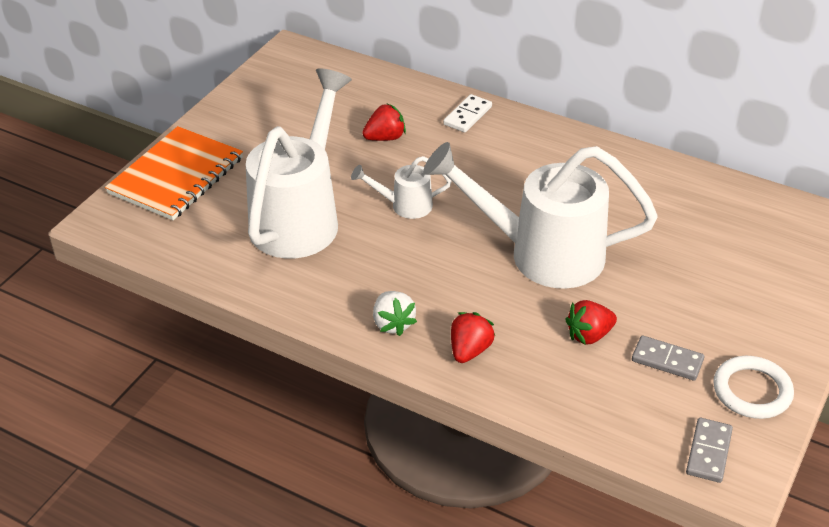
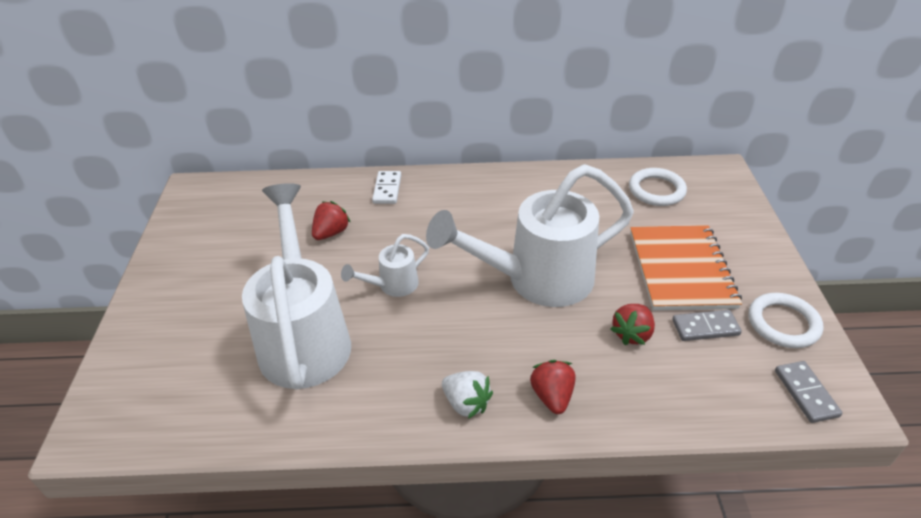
camera: 30 degrees left, 0 degrees up
(176, 176) = (148, 348): orange notebook -> orange notebook (681, 269)
(749, 220) = (656, 190): none -> white ring

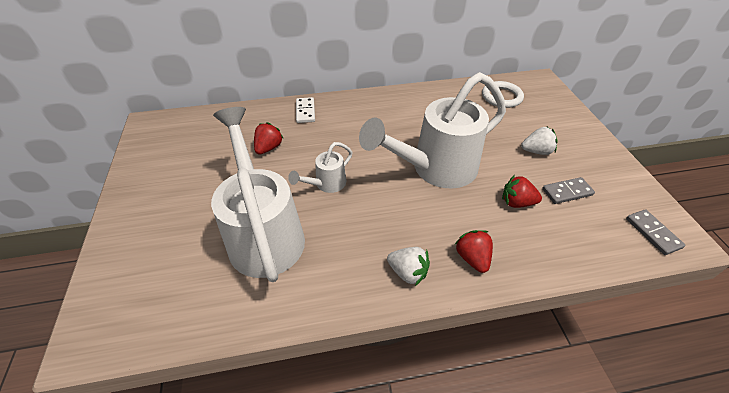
camera: 10 degrees left, 5 degrees up
(632, 334) = (517, 202): red strawberry -> red strawberry turned 75 degrees clockwise
(681, 269) = (536, 151): orange notebook -> white strawberry
(783, 323) = (619, 183): white ring -> none

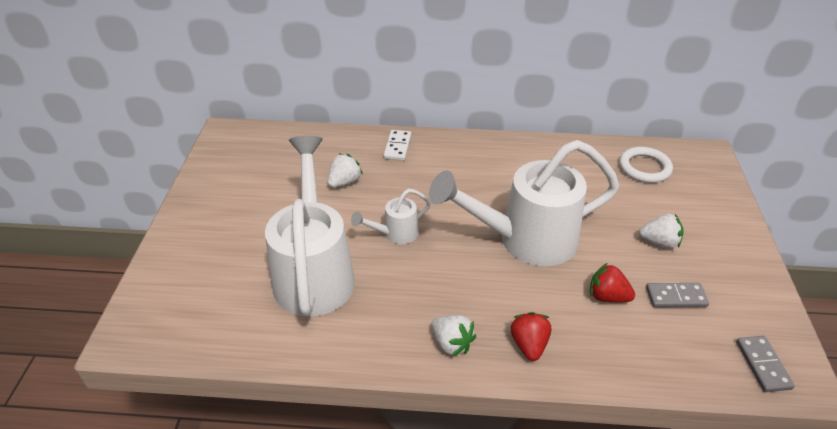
camera: 15 degrees right, 5 degrees down
(268, 148) = (344, 182): red strawberry -> white strawberry

